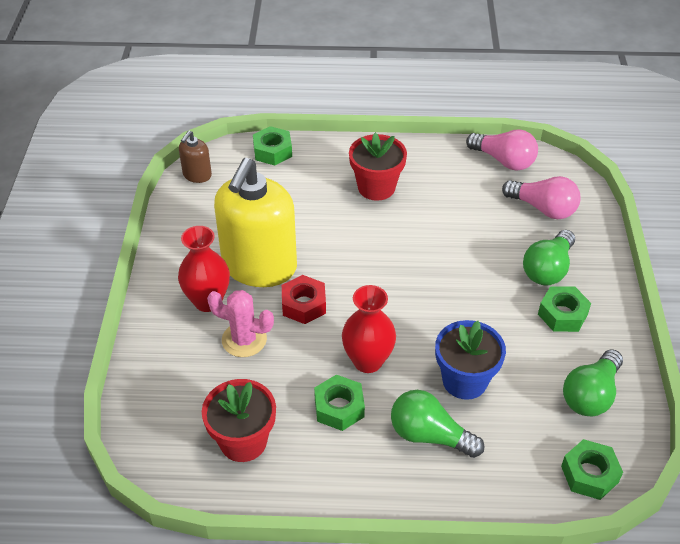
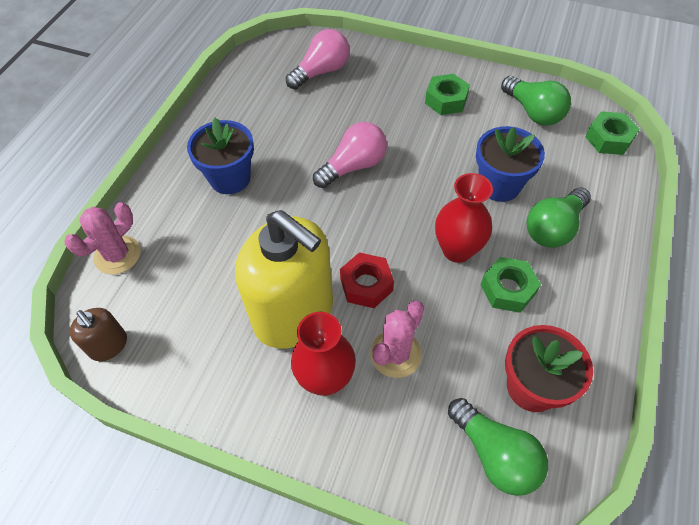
camera: 70 degrees left, 10 degrees up
(272, 151) = (117, 255): green nut -> pink cactus
(376, 187) = (230, 178): red flower pot -> blue flower pot
(504, 161) = (248, 76): pink light bulb -> pink light bulb (353, 166)
(548, 269) = (393, 92): green light bulb -> green light bulb (495, 454)

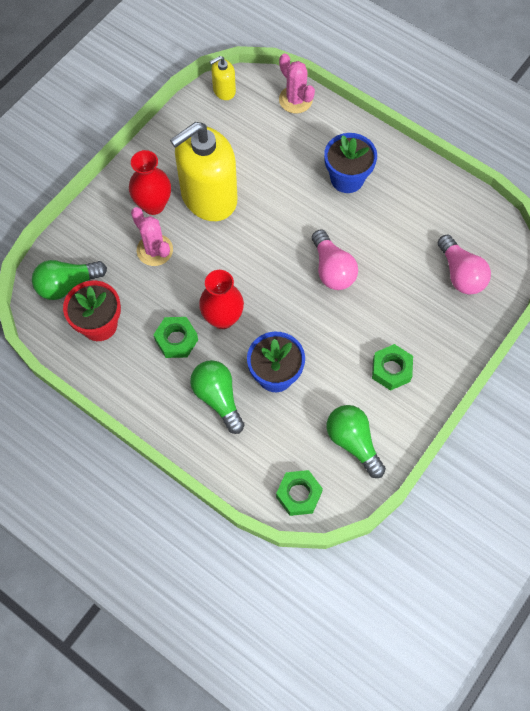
camera: 105 degrees right, 10 degrees up
(108, 345) = (224, 90): brown soap dispenser -> yellow soap dispenser
(366, 285) = (214, 247): red nut -> none
(533, 112) = (353, 442): green light bulb -> green light bulb turned 75 degrees clockwise

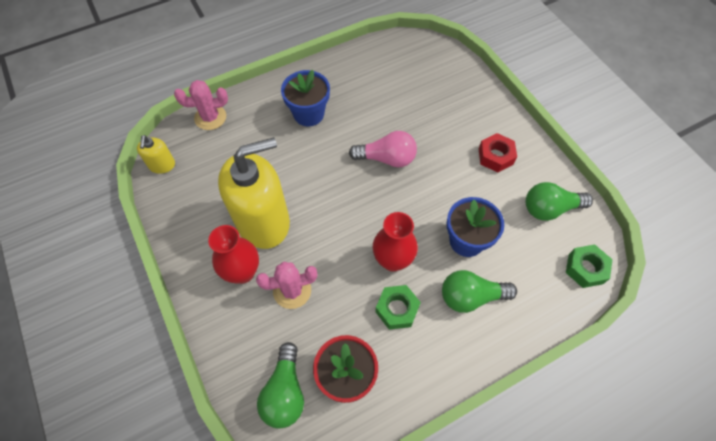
camera: 65 degrees left, 5 degrees down
(208, 197) = (263, 222): yellow soap dispenser -> yellow soap dispenser turned 105 degrees counterclockwise
(391, 370) = (495, 156): green nut -> red nut
(460, 274) = (433, 80): pink light bulb -> none

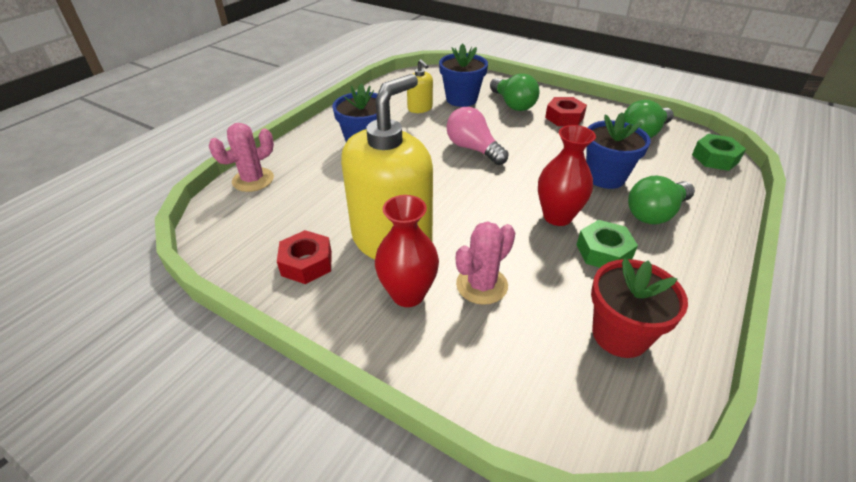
camera: 30 degrees left, 20 degrees down
(162, 165) = (220, 238): yellow soap dispenser -> yellow soap dispenser (420, 108)
(200, 214) = (306, 263): none -> red nut
(285, 392) = (571, 388): green light bulb -> green light bulb (513, 104)
(387, 158) = (473, 149): pink light bulb -> pink light bulb turned 105 degrees counterclockwise
(424, 92) = (461, 99): none -> blue flower pot

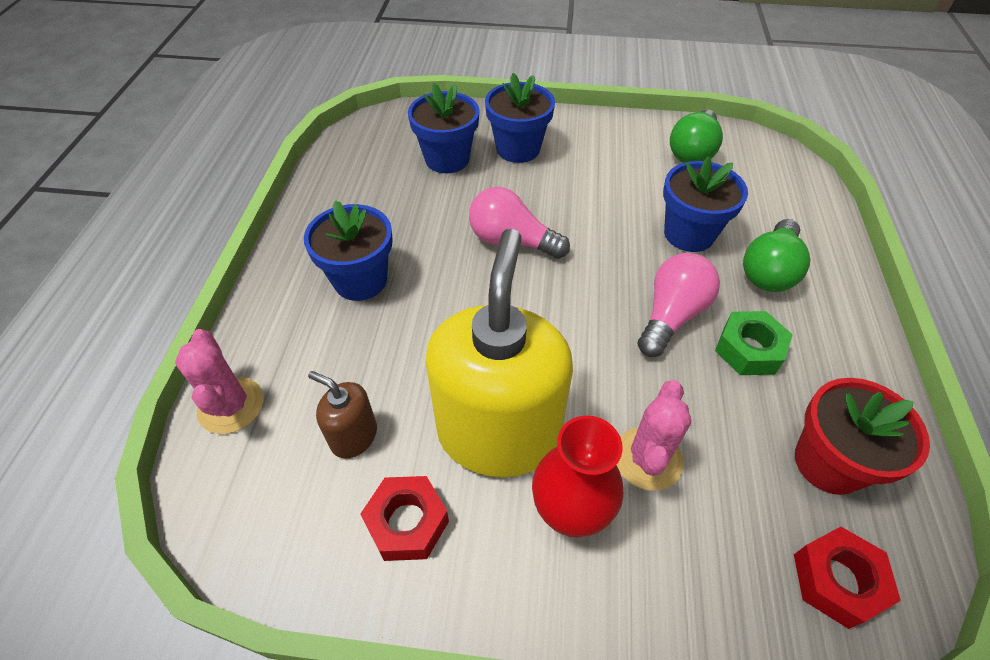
camera: 25 degrees left, 10 degrees up
(253, 180) = (231, 405): pink cactus -> pink cactus turned 45 degrees counterclockwise
(307, 214) = (353, 436): none -> brown soap dispenser
(420, 108) = (400, 191): yellow soap dispenser -> none
(513, 104) = (518, 149): green light bulb -> blue flower pot
(557, 216) = (671, 315): red vase -> pink light bulb
(564, 117) = (592, 153): red nut -> red nut (837, 580)
(715, 158) = (784, 167): green nut -> none

